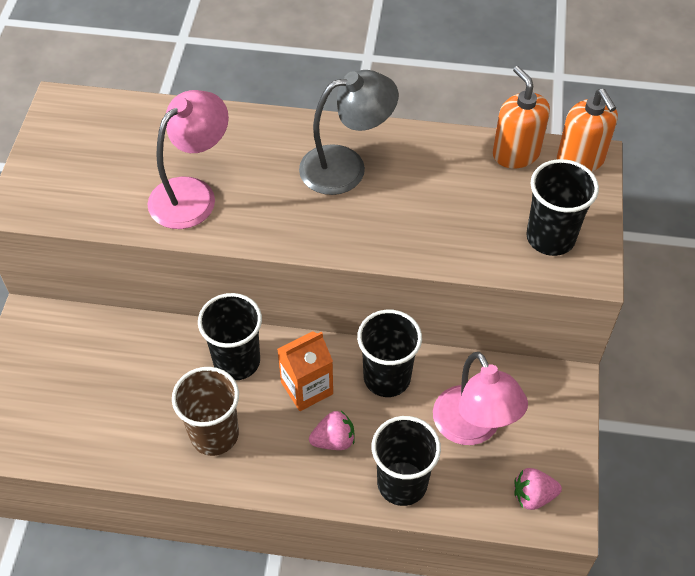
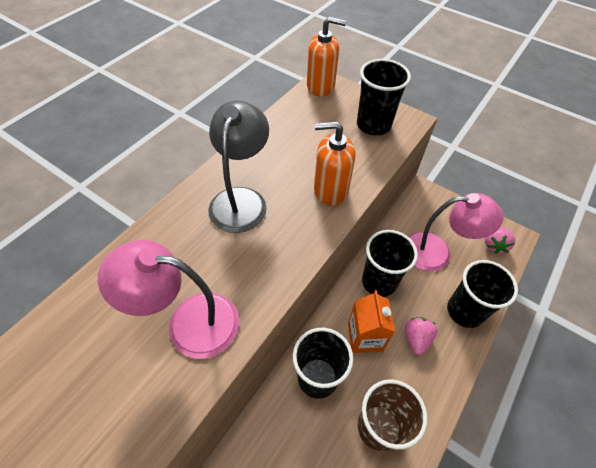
camera: 65 degrees left, 0 degrees up
(192, 194) = (189, 322): pink lamp -> pink lamp turned 60 degrees counterclockwise
(516, 153) = (295, 110): orange soap dispenser -> orange soap dispenser (330, 190)

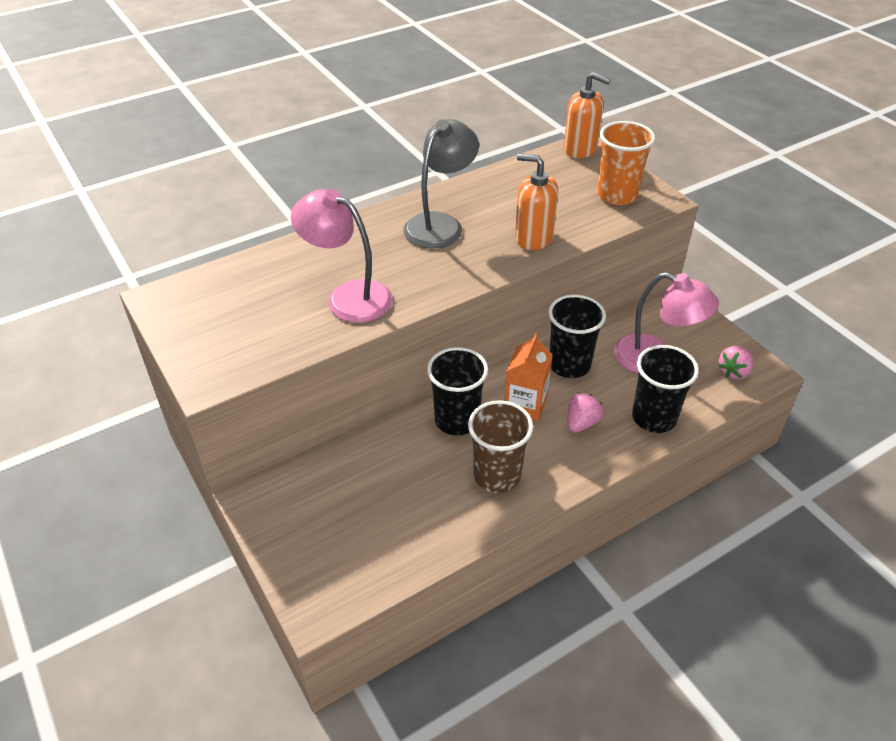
camera: 25 degrees right, 10 degrees down
(373, 125) = (617, 195): black cup -> orange cup

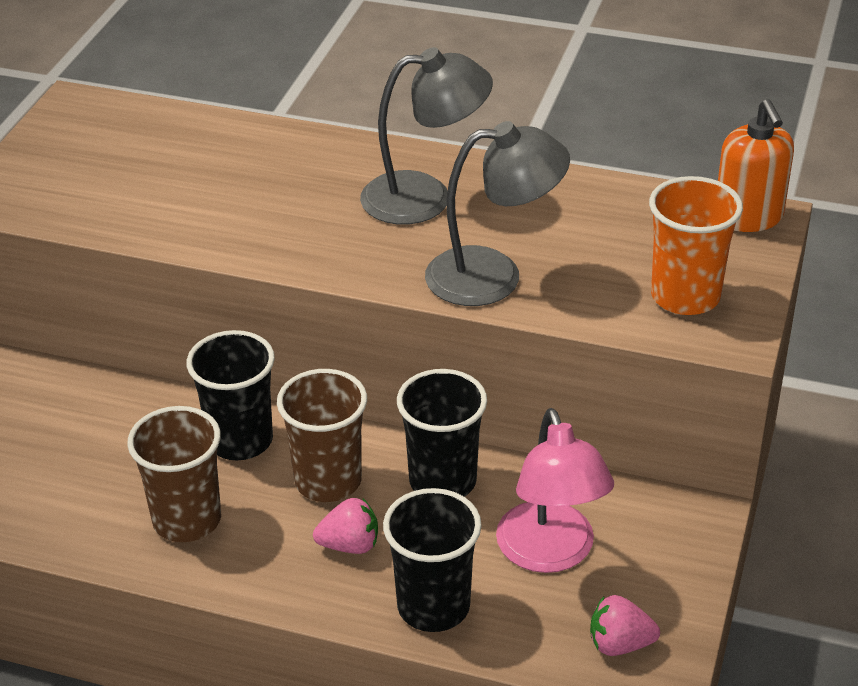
camera: 50 degrees right, 5 degrees down
(348, 296) = (214, 208): pink lamp -> none
(525, 404) = (328, 481): orange carton -> brown cup
(533, 237) = (493, 276): orange soap dispenser -> grey lamp

